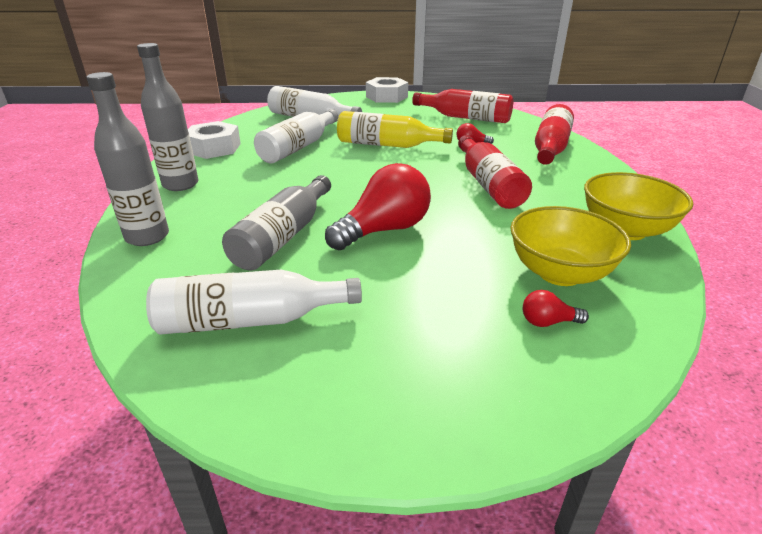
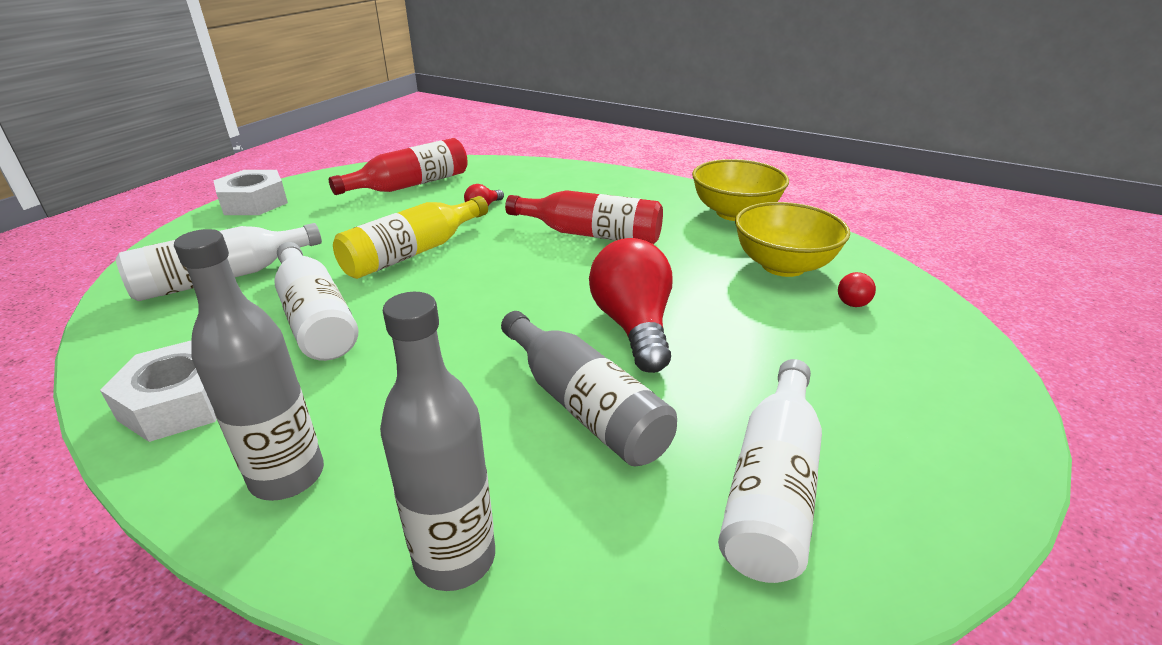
camera: 60 degrees left, 0 degrees up
(550, 148) = (549, 178): red bottle -> none

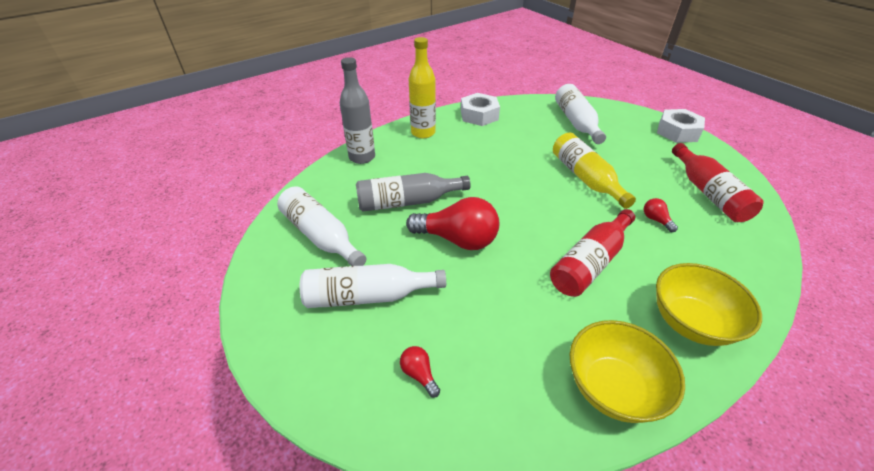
camera: 115 degrees right, 10 degrees up
(287, 476) = (423, 133): grey bottle -> yellow bottle
(315, 318) = (524, 143): white bottle -> white bottle (368, 296)
(783, 266) = (491, 360): yellow bowl -> yellow bowl (690, 322)

